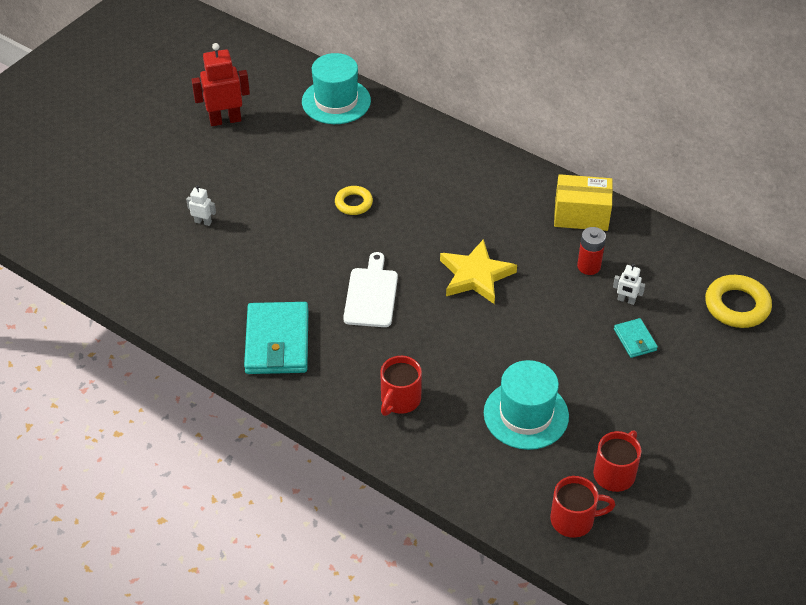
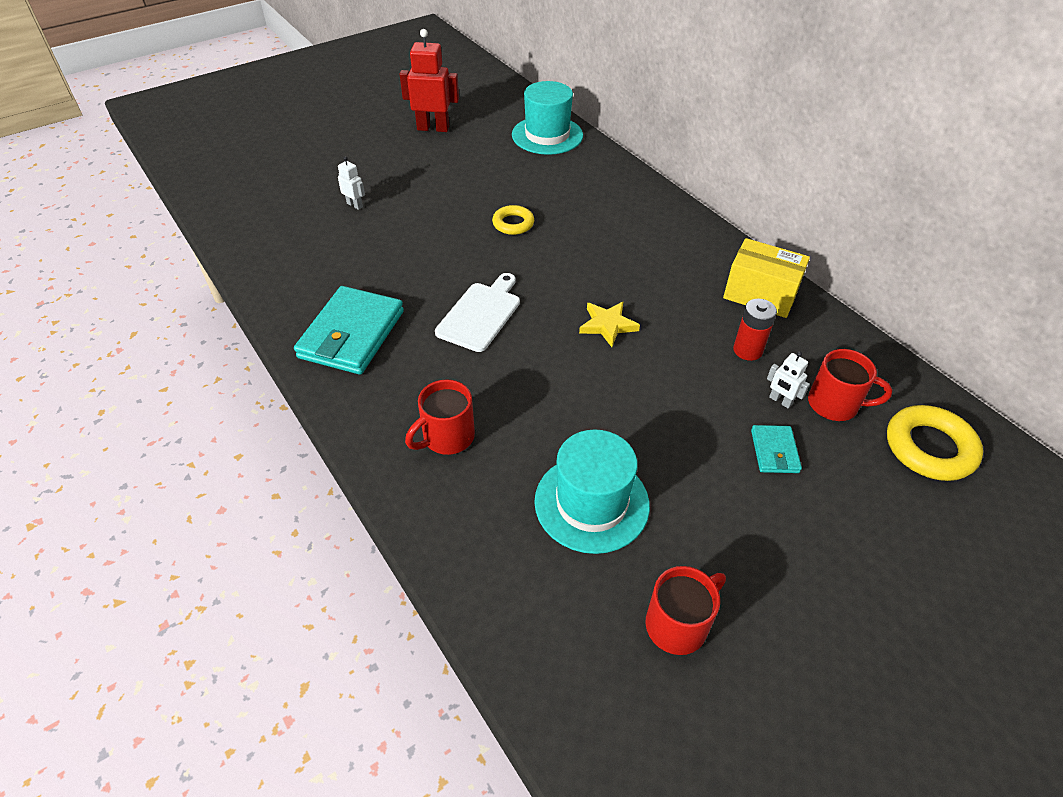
camera: 20 degrees right, 0 degrees up
(475, 275) = (607, 325): yellow star -> yellow star, size x0.64
(574, 520) = (590, 674): red mug -> red mug (835, 404)

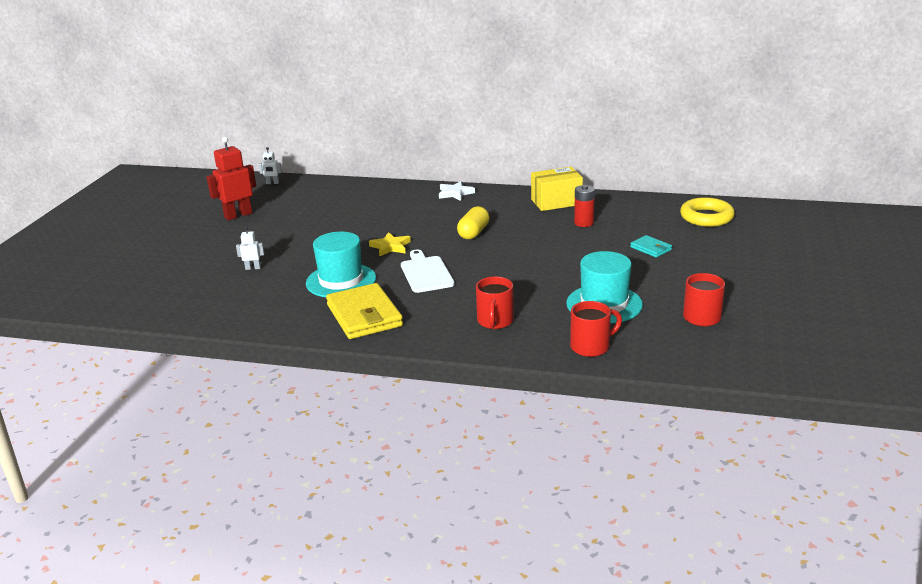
camera: 40 degrees left, 20 degrees down
(352, 334) = (364, 315): turquoise wallet -> yellow wallet
(513, 223) = (375, 232): yellow ring -> none
(547, 135) = (324, 190): turquoise hat -> turquoise hat (341, 281)
(604, 285) = (473, 233): none -> yellow capsule
(607, 325) = (502, 245): yellow star -> yellow star (390, 247)
(665, 213) = (455, 193): none -> white star
(780, 401) = (626, 232): white robot -> white robot (272, 183)
(835, 404) = (650, 222): red mug -> red mug (591, 347)

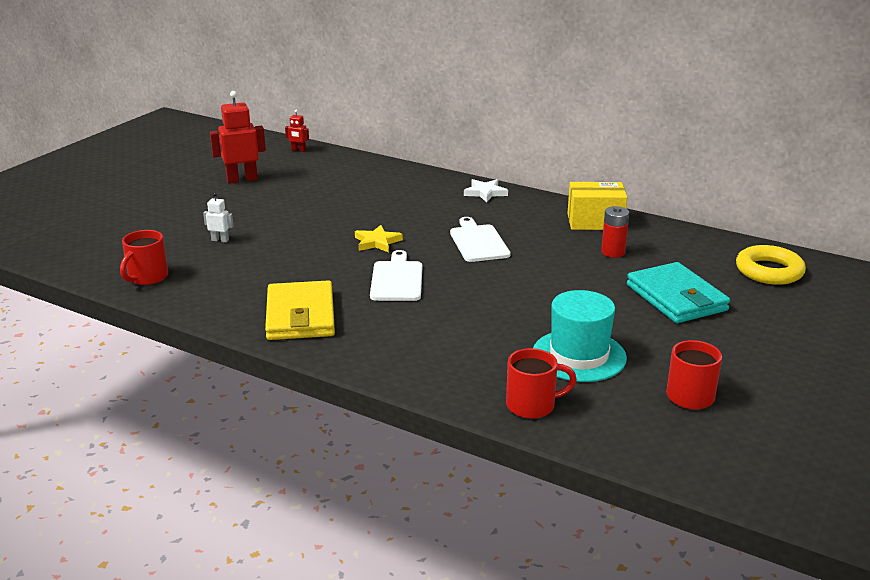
camera: 15 degrees right, 0 degrees up
(272, 183) = (298, 150): white robot -> red robot
(341, 281) = (301, 271): turquoise hat -> none
(473, 233) = (478, 242): yellow capsule -> white cutting board
(495, 321) = (439, 351): red mug -> red mug (147, 277)
(650, 248) = (676, 298): turquoise wallet -> turquoise wallet, size x2.06

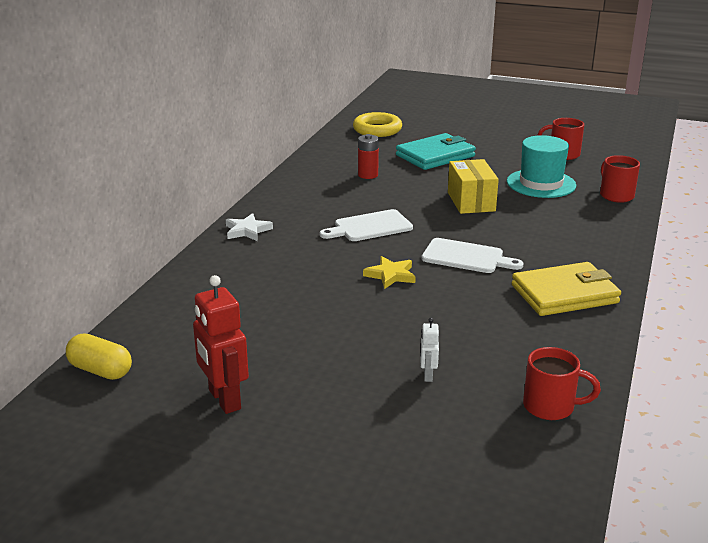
camera: 100 degrees left, 0 degrees up
(298, 150) = (100, 370): red robot -> yellow capsule
(397, 279) = (466, 257): white cutting board -> white cutting board turned 150 degrees counterclockwise
(595, 222) = (307, 182): yellow box -> yellow box (471, 202)

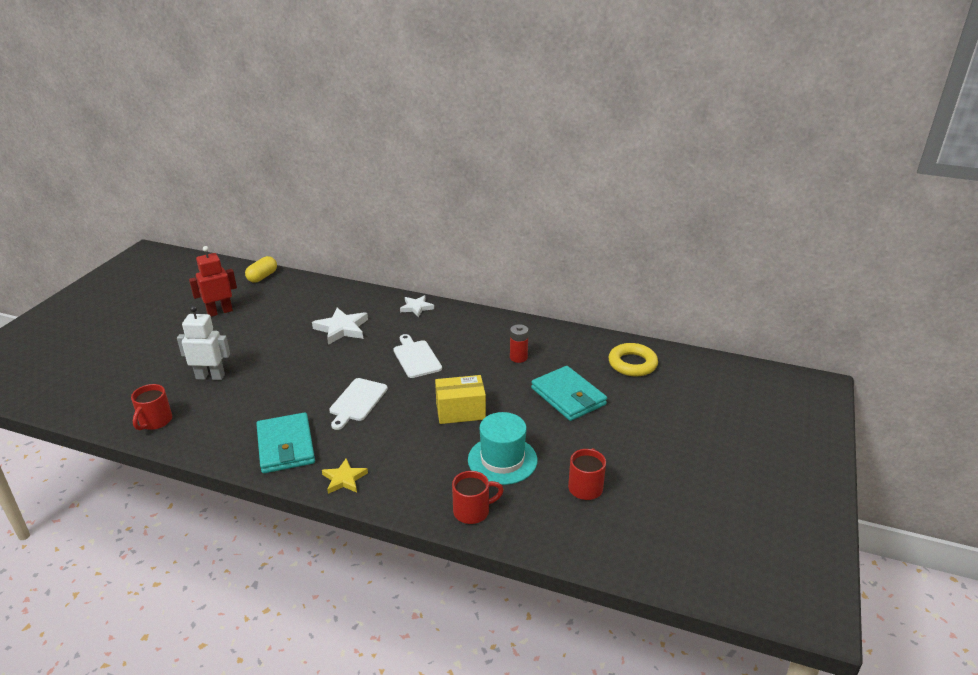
camera: 90 degrees right, 5 degrees up
(296, 279) = (342, 329): none -> white star
(391, 275) = (337, 366): yellow star -> yellow star (344, 479)
(427, 375) = (210, 376): white robot -> white robot, size x2.02
(564, 294) = (286, 446): yellow wallet -> turquoise wallet

